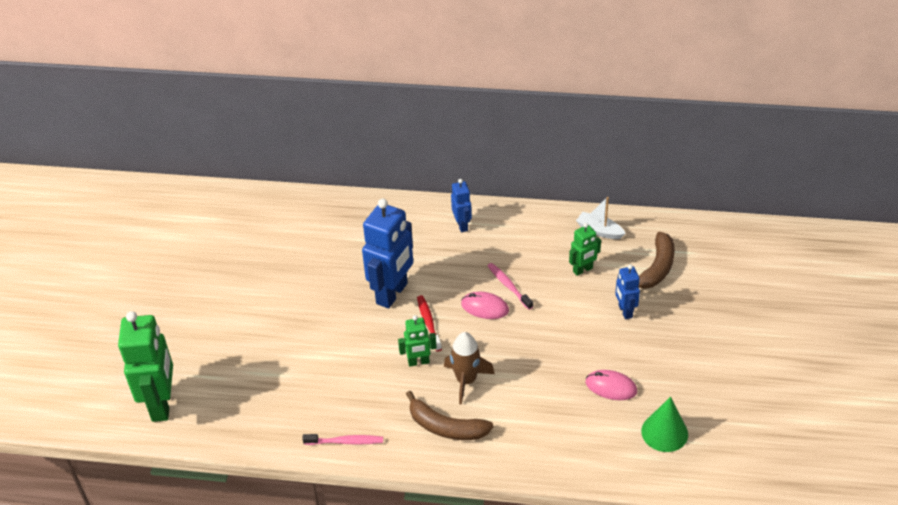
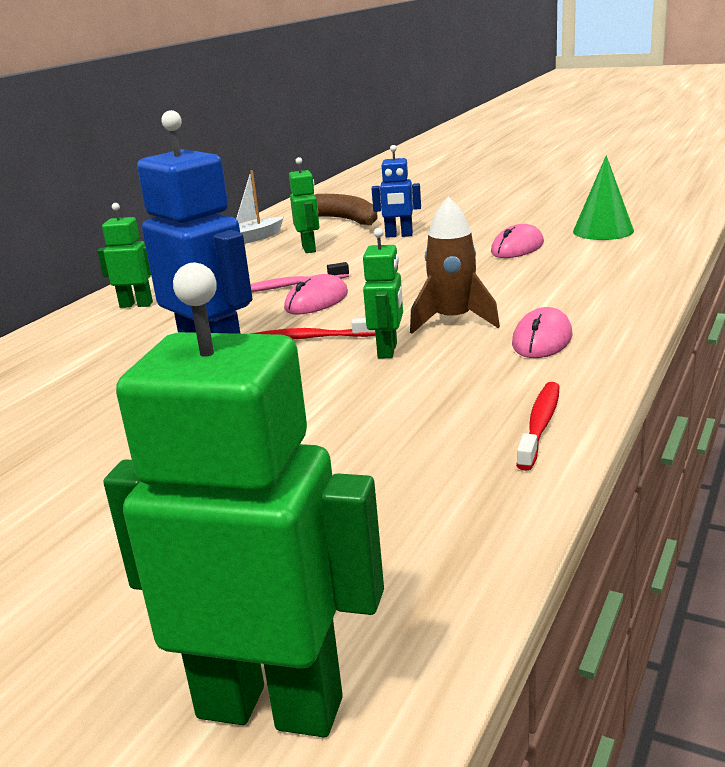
camera: 70 degrees left, 20 degrees down
(345, 442) = (540, 425): pink toothbrush -> red toothbrush
(446, 427) = (542, 340): brown banana -> pink mouse
(462, 225) = (136, 305): blue robot -> green robot

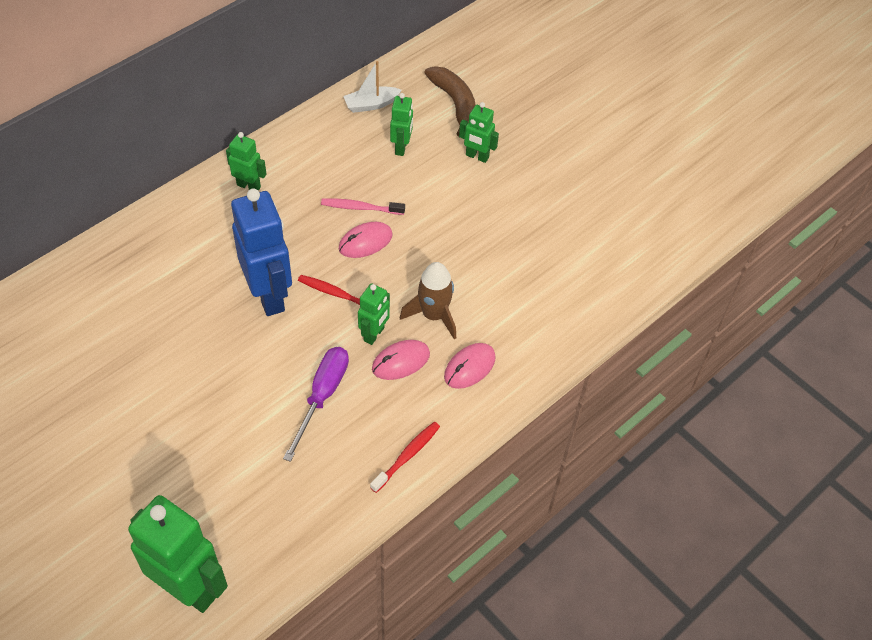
camera: 15 degrees right, 30 degrees up
(358, 412) = (322, 396): none -> purple screwdriver
(399, 235) = (477, 156): blue robot -> green robot
(517, 248) = (544, 225): pink mouse -> pink mouse (401, 361)
(603, 231) = (624, 227): green cone -> none

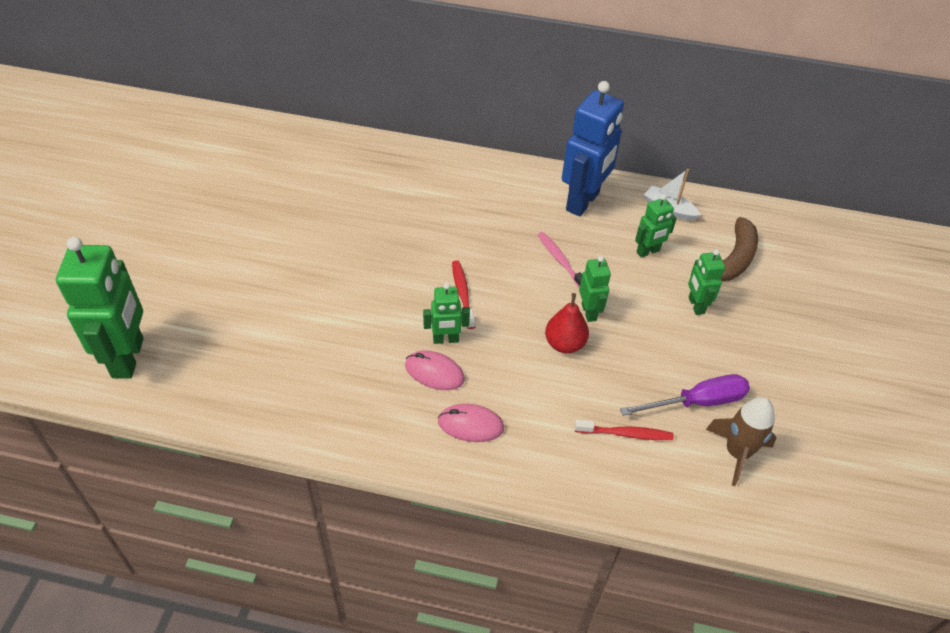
camera: 55 degrees right, 5 degrees down
(249, 186) = (512, 186): green robot -> green robot (589, 312)
(269, 295) = (424, 255): blue robot -> blue robot (583, 202)
(322, 396) = (358, 340): purple screwdriver -> purple screwdriver (697, 402)
(365, 242) = (530, 282): pink mouse -> none
(407, 456) = (344, 430): red toothbrush -> red toothbrush (625, 434)
(433, 315) = (501, 369): brown rocket -> brown rocket (737, 453)
(444, 259) = (564, 344): none -> red pear

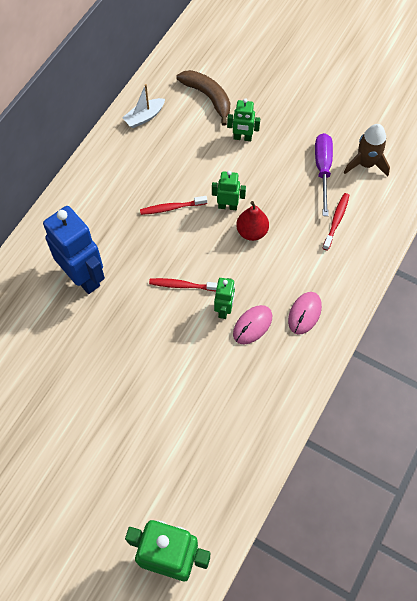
camera: 70 degrees left, 15 degrees up
(560, 261) = (172, 208): pink toothbrush -> red toothbrush
(583, 202) = (115, 171): blue robot -> blue robot (83, 277)
(648, 252) = (182, 147): green robot -> none

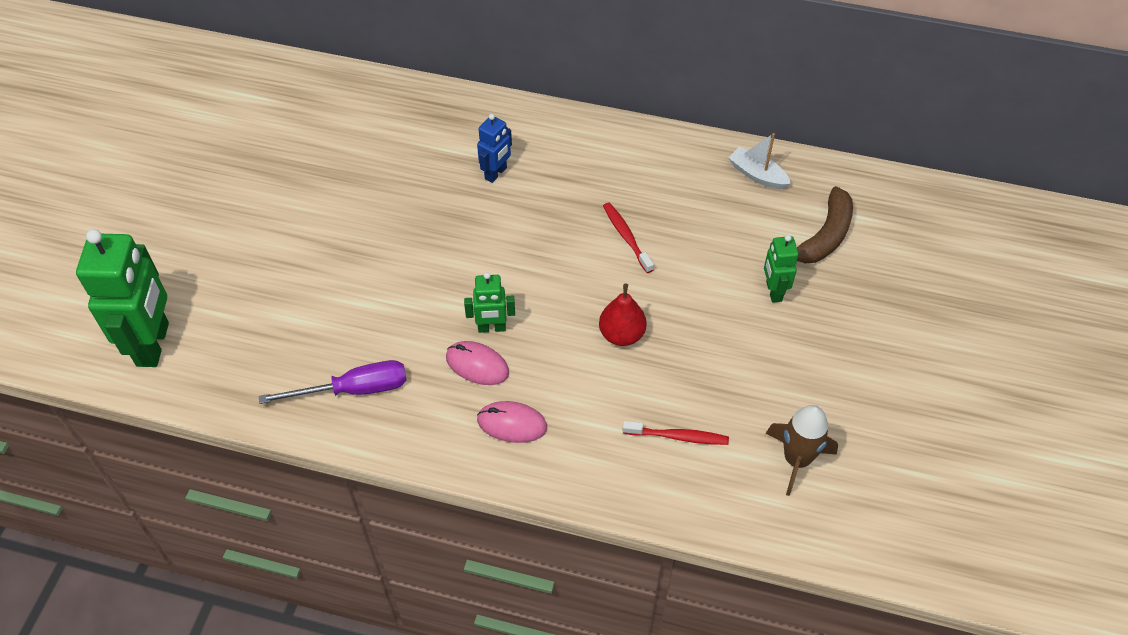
camera: 75 degrees right, 10 degrees down
(83, 277) = (496, 173): blue robot -> blue robot, size x0.51
(182, 285) = (514, 275): red toothbrush -> none
(227, 206) = (652, 298): green robot -> none
(323, 170) = (760, 403): purple screwdriver -> purple screwdriver (354, 390)

